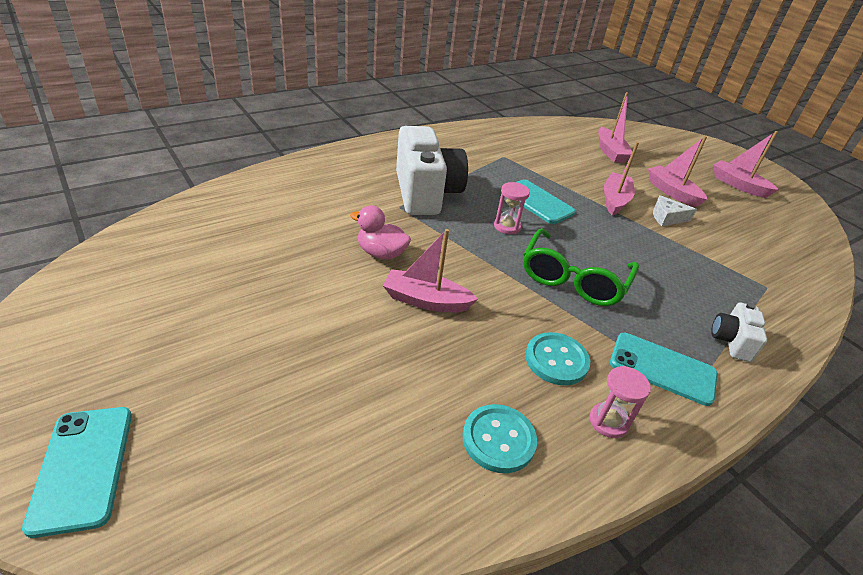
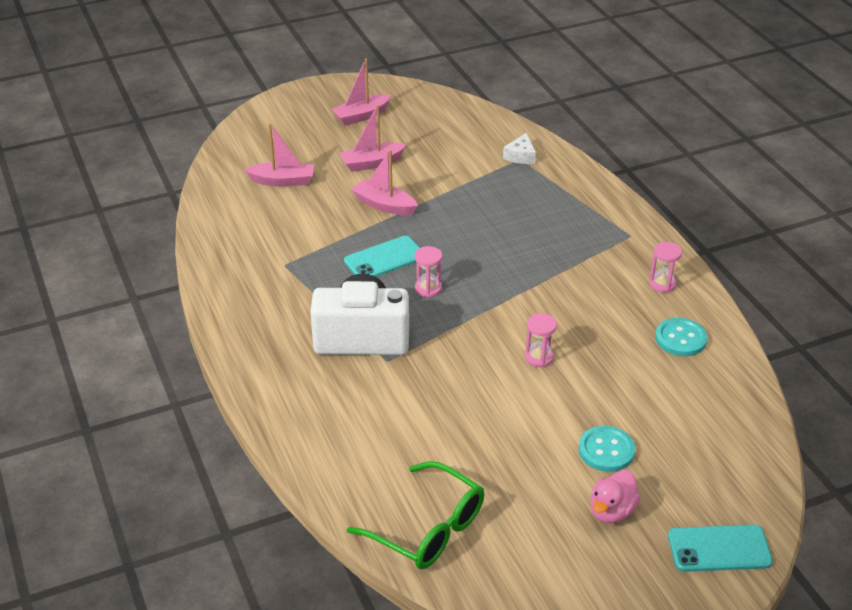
camera: 75 degrees left, 0 degrees up
(381, 253) = (470, 380): pink duck -> pink duck (611, 511)
(426, 301) = (539, 357): pink boat -> pink hourglass
(556, 360) = (606, 295): turquoise button -> turquoise button (606, 450)
(573, 279) = (510, 264): green glasses -> green glasses (428, 529)
(662, 368) = (612, 244): turquoise phone -> none
(667, 217) = (417, 181): white cheese -> white cheese (520, 156)
(731, 341) = (584, 201): white camera -> none

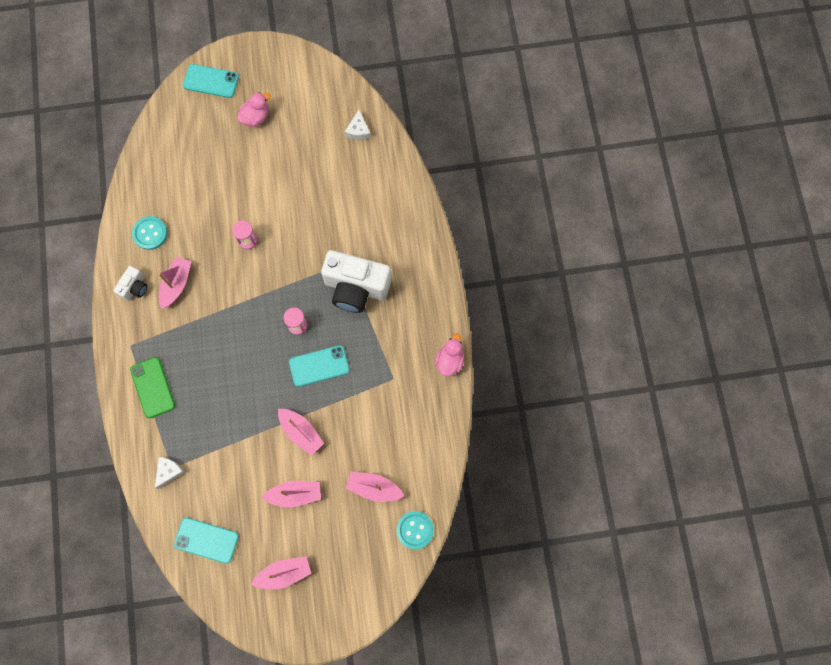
camera: 165 degrees left, 35 degrees up
(212, 292) = (449, 361): none -> pink duck
(428, 529) = (358, 130): green glasses -> white cheese
(453, 122) = (206, 540): none -> turquoise phone
(580, 208) = (152, 387): none -> green phone
(606, 450) = (239, 158): turquoise button -> turquoise button (415, 530)
(610, 296) = (176, 284): none -> pink boat
(662, 284) = (134, 287): pink hourglass -> white camera

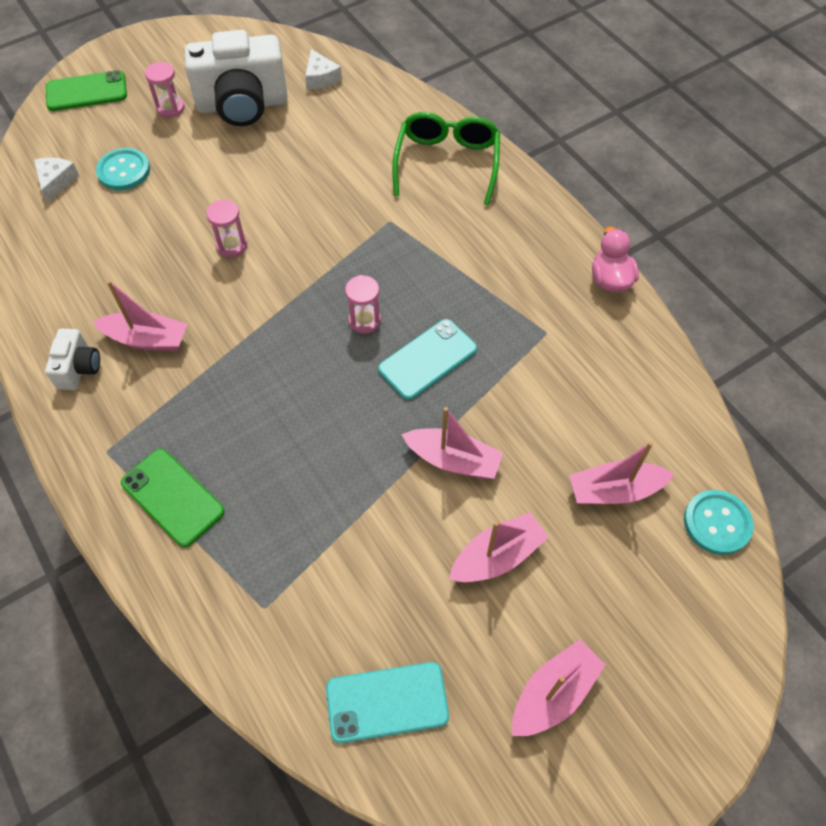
camera: 25 degrees left, 15 degrees down
(150, 233) = (73, 290): turquoise button -> turquoise button (124, 171)
(169, 471) = (263, 616): white cheese -> white cheese (56, 181)
(176, 284) = (147, 339): pink boat -> pink boat turned 105 degrees clockwise
(211, 81) = (86, 91): turquoise phone -> green phone
(255, 117) = (170, 108): pink duck -> pink hourglass
(356, 288) = (423, 244): white camera -> white camera (243, 105)
(401, 233) = (447, 162): none -> green glasses

